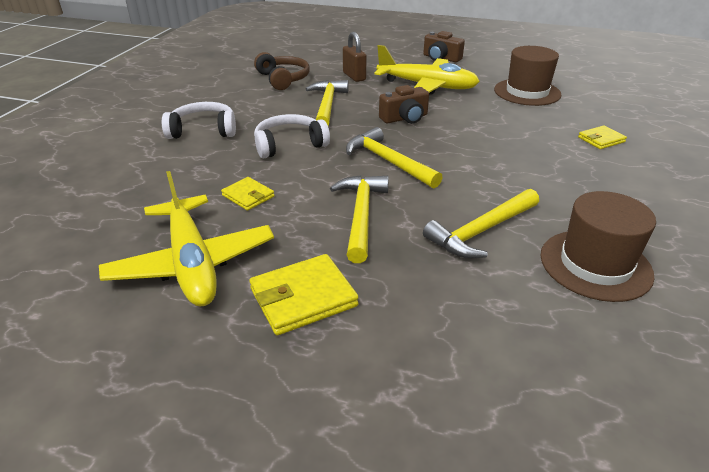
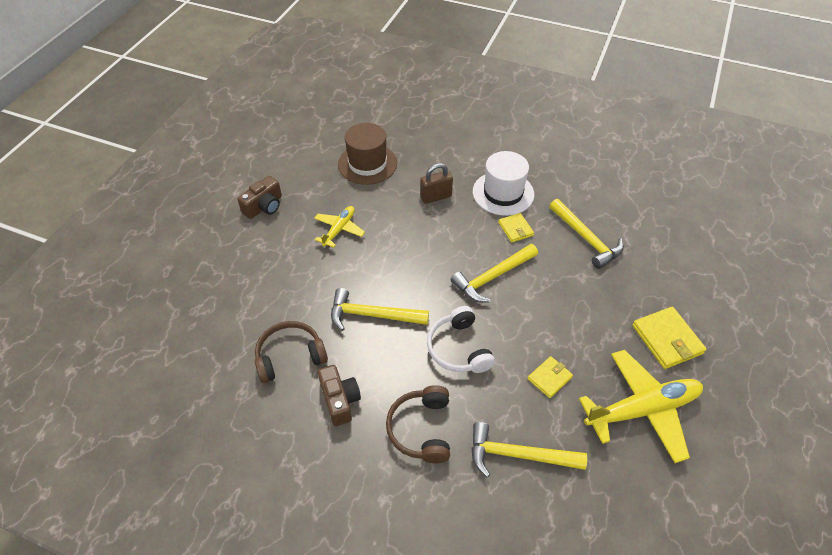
camera: 85 degrees left, 15 degrees up
(203, 130) = (421, 429): white headphones -> brown headphones
(354, 76) = (299, 287): brown padlock -> brown padlock (436, 197)
(361, 215) = (572, 302): yellow hammer -> yellow hammer (518, 455)
(405, 118) = (411, 256): brown camera -> brown camera (340, 400)
(427, 86) = (339, 229): yellow plane -> yellow plane, size x0.55
(534, 167) = (503, 193): none -> white hat
(595, 264) = (614, 195): brown hat -> none
(601, 140) = (461, 146): yellow wallet -> yellow wallet (515, 229)

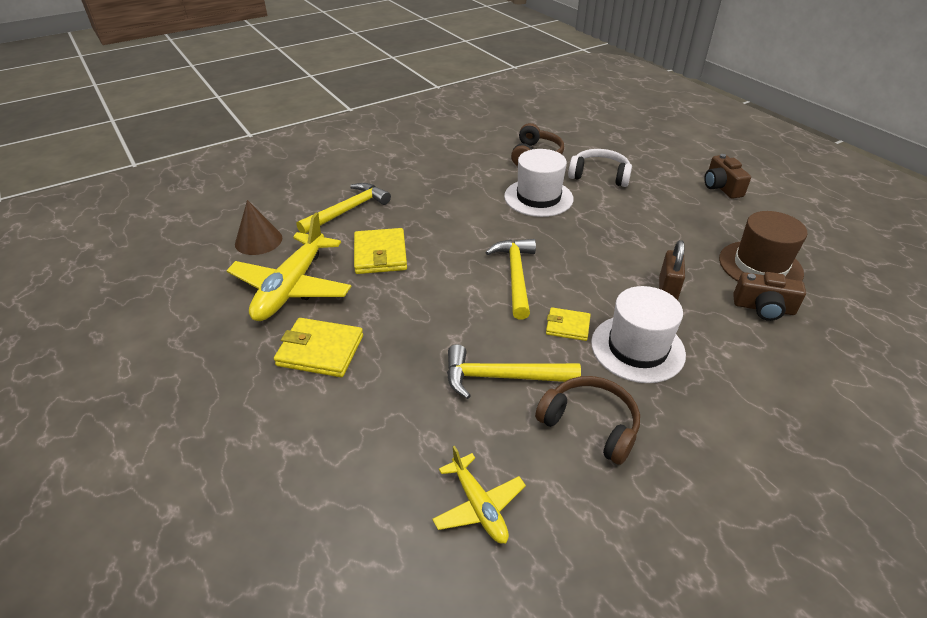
camera: 125 degrees right, 10 degrees down
(339, 229) = (659, 214): yellow plane -> yellow plane (479, 506)
(340, 400) = (477, 162): brown camera -> brown camera (763, 308)
(372, 315) = (538, 197): yellow hammer -> white hat
(421, 429) = (417, 182): brown headphones -> brown headphones (590, 424)
(459, 348) = (461, 223): white headphones -> white headphones (599, 175)
(549, 378) = (380, 254): yellow wallet -> yellow wallet, size x1.66
(626, 494) = (258, 240): none -> brown cone

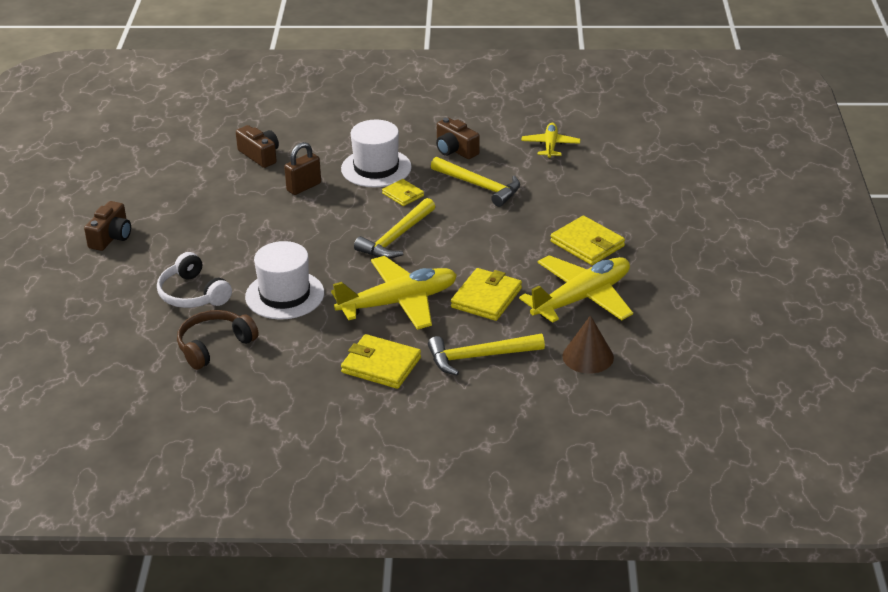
camera: 145 degrees left, 5 degrees down
(414, 182) = (381, 365): none -> yellow wallet
(448, 224) = (398, 302): none -> yellow plane
(590, 424) = (455, 150): brown headphones -> brown camera
(760, 266) = (211, 175): brown hat -> none

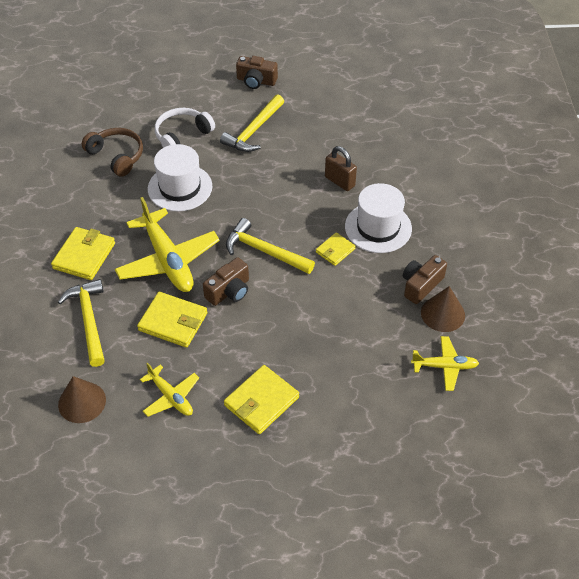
camera: 85 degrees right, 15 degrees up
(260, 155) = (387, 147): brown camera -> brown camera (229, 291)
(479, 186) = (356, 308): yellow hammer -> yellow hammer (253, 131)
(491, 141) = (443, 314): none -> brown cone
(582, 298) = (171, 397): yellow plane -> yellow plane, size x0.55

